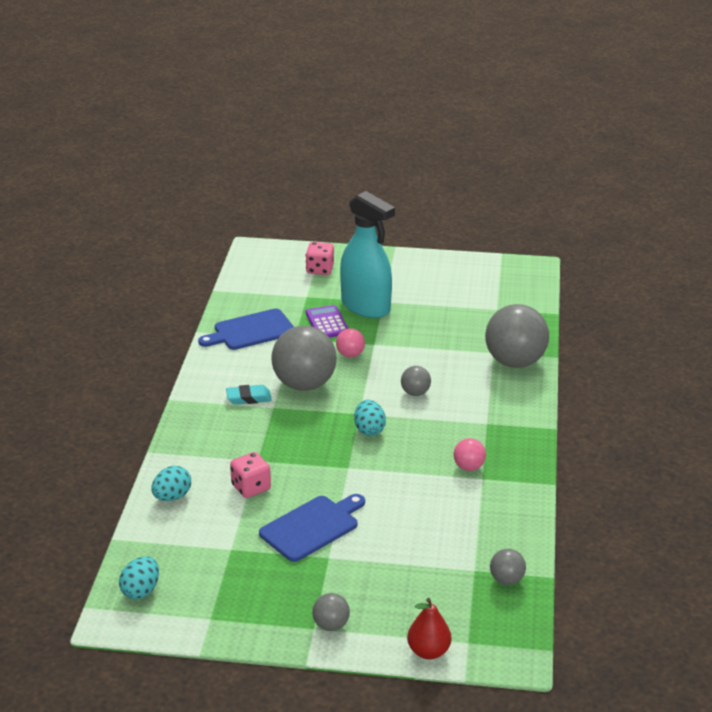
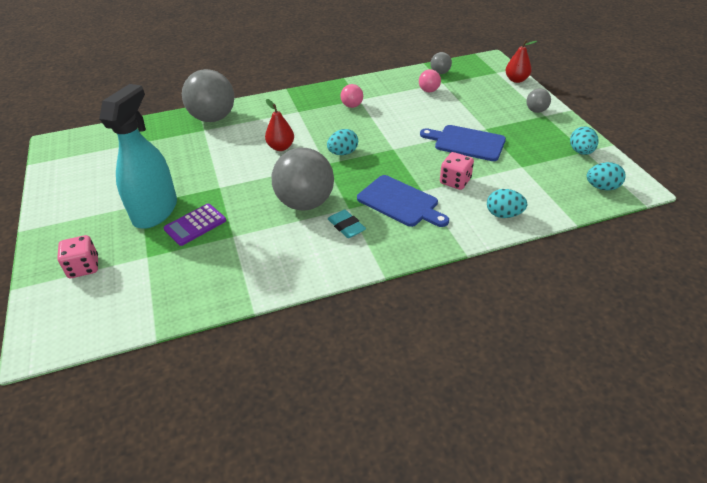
camera: 115 degrees left, 10 degrees up
(212, 613) = (581, 152): none -> turquoise egg
(251, 331) = (233, 270): blue cutting board -> blue cutting board (400, 202)
(350, 355) = (244, 194): pink ball -> pink ball (429, 91)
(415, 393) = (281, 147): grey ball -> red pear

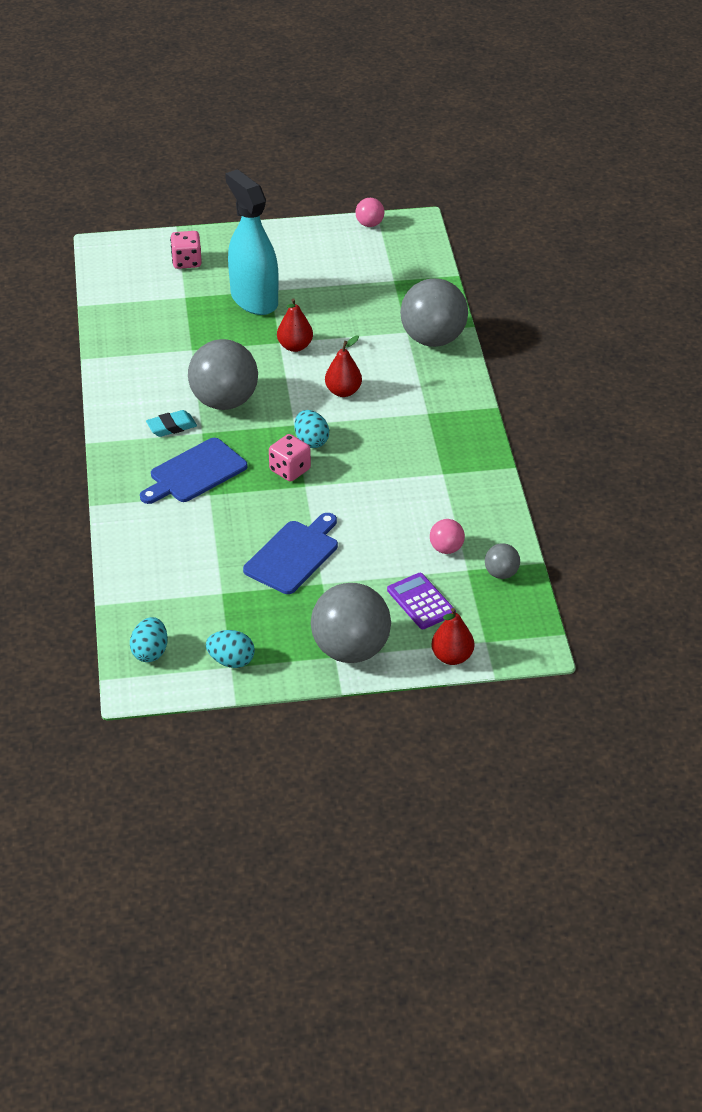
camera: 100 degrees right, 0 degrees up
(155, 211) = (254, 299): turquoise spray bottle -> turquoise spray bottle turned 150 degrees counterclockwise
(195, 225) = (220, 325): purple calculator -> purple calculator (421, 602)
(225, 178) = (295, 346): none -> red pear
(352, 106) = (425, 464): pink ball -> pink ball (369, 224)
(455, 181) = (215, 525): pink dice -> pink dice (290, 470)
(503, 214) = (138, 549): turquoise egg -> none
(536, 111) = (350, 650): grey ball -> grey ball, size x2.15

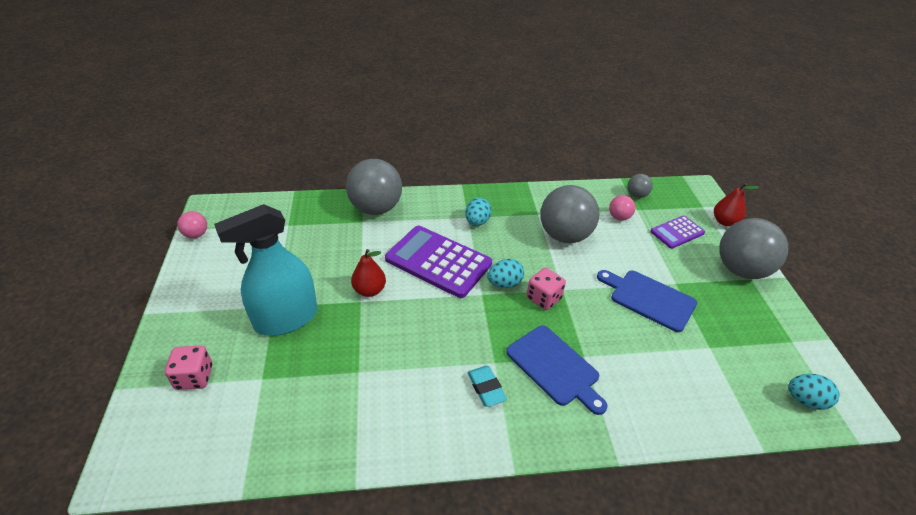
camera: 90 degrees left, 0 degrees up
(224, 401) = (447, 344): grey ball -> grey ball (564, 235)
(231, 661) = (787, 341): turquoise egg -> turquoise egg (477, 222)
(343, 391) = (438, 261): red pear -> purple calculator

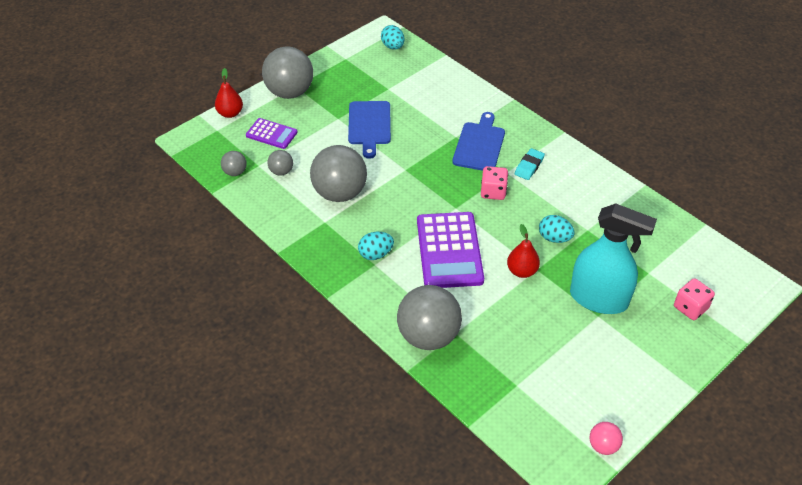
camera: 125 degrees left, 5 degrees up
(504, 283) = (432, 201): turquoise egg -> turquoise egg (554, 238)
(543, 298) = (425, 174): pink dice -> pink dice (493, 192)
(619, 217) = (281, 171): pink ball -> grey ball

